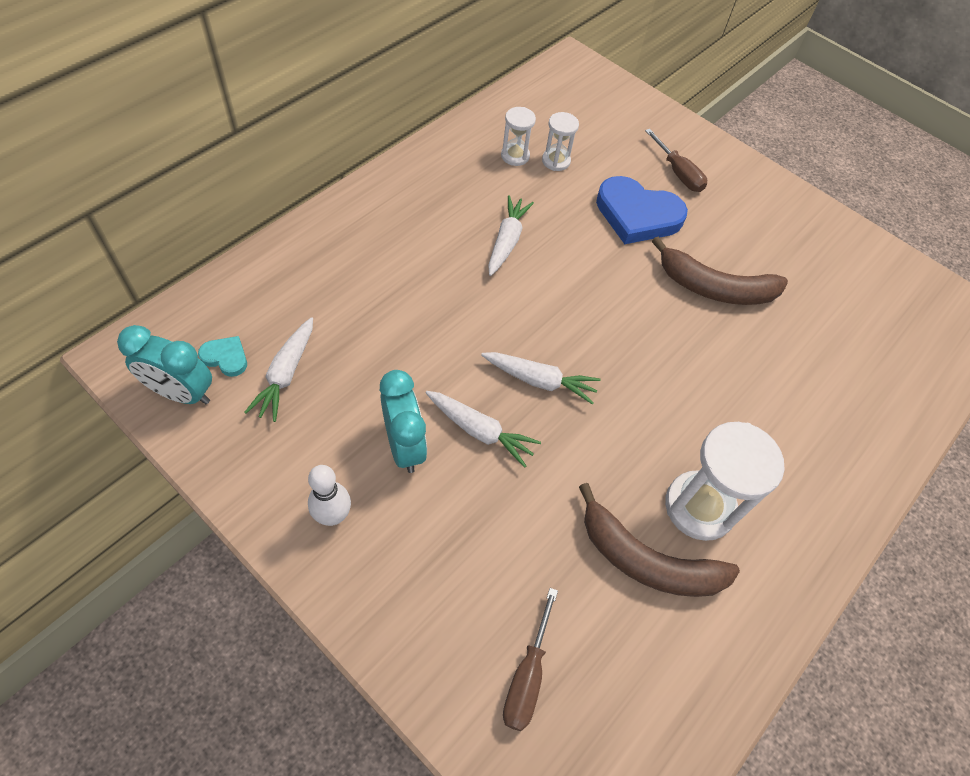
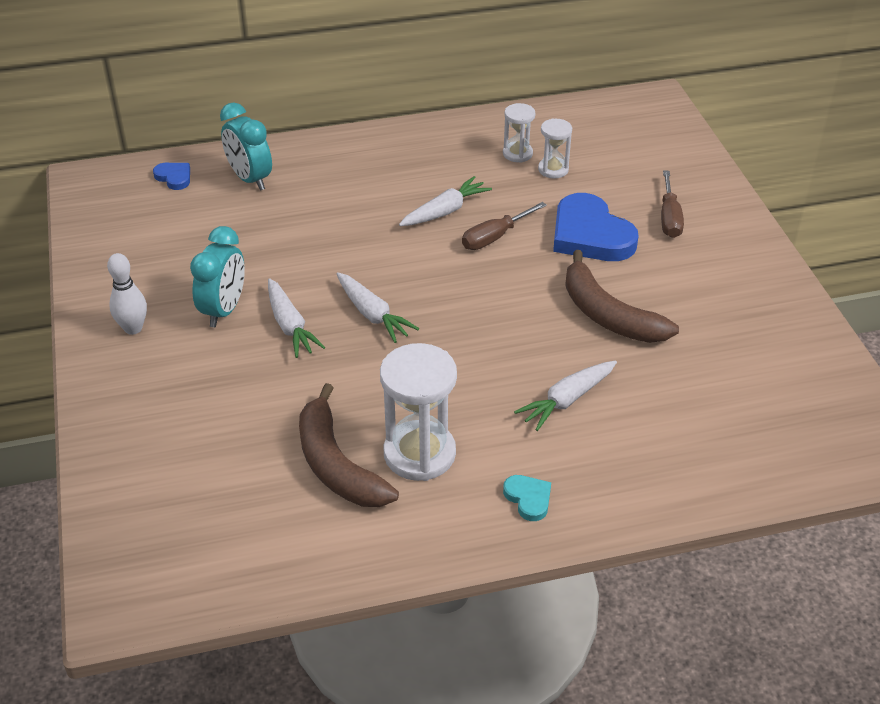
camera: 40 degrees right, 15 degrees down
(182, 393) = (103, 215): turquoise clock -> turquoise clock (250, 179)
(221, 312) = (174, 177): none -> blue heart
(226, 357) = (151, 206): turquoise heart -> turquoise heart (528, 498)
(286, 374) = (183, 232): white carrot -> white carrot (567, 400)
(527, 675) = (172, 483): brown screwdriver -> brown screwdriver (495, 237)

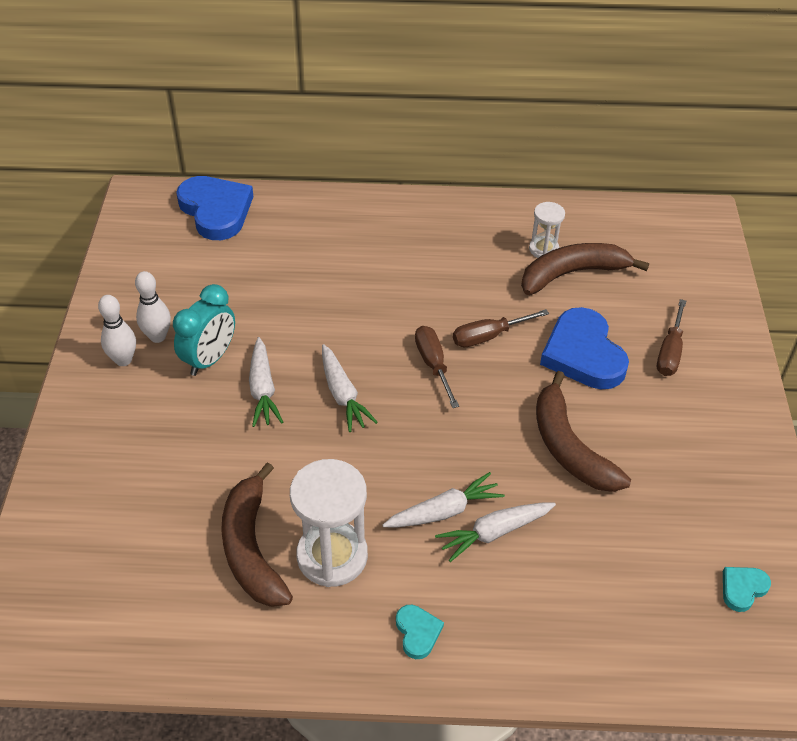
camera: 15 degrees right, 5 degrees up
(160, 301) = (157, 336): none -> white bowling pin
(174, 177) = (216, 210): blue heart -> blue heart, size x2.15
(250, 179) = (282, 226): turquoise clock -> none
(445, 211) = (451, 298): white carrot -> white carrot (444, 511)
(451, 272) = (433, 365): none -> brown screwdriver
(553, 169) = (572, 274): white hourglass -> brown banana
(809, 396) = (742, 589): none -> turquoise heart

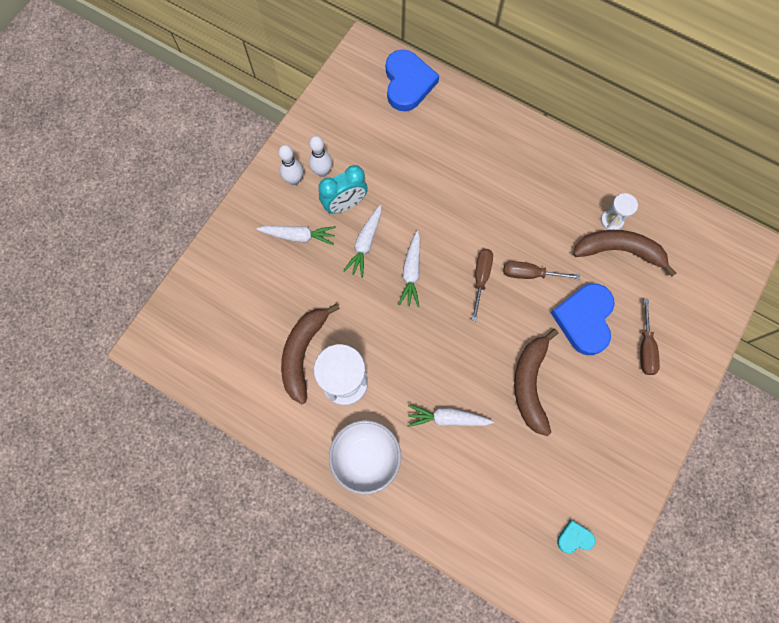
camera: 30 degrees right, 25 degrees up
(417, 632) = (366, 457): turquoise heart -> white bowl
(444, 511) = (426, 388): white carrot -> white carrot (299, 236)
(670, 351) = (645, 347): brown screwdriver -> brown screwdriver turned 45 degrees counterclockwise

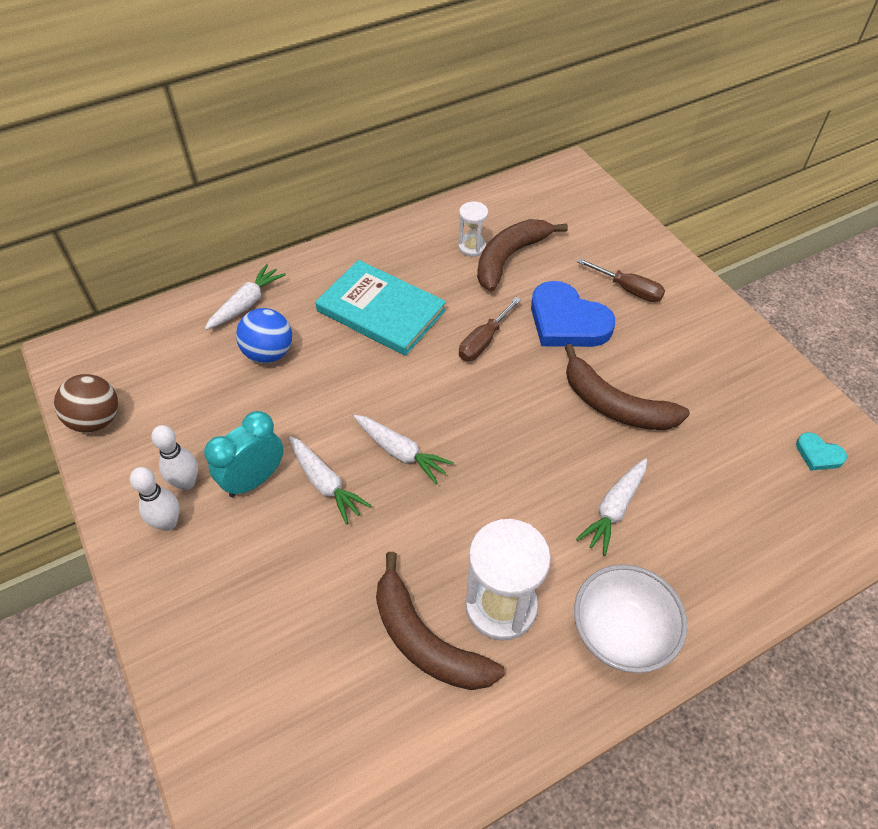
camera: 60 degrees left, 20 degrees down
(299, 236) = (253, 558): white carrot -> white carrot (246, 304)
(332, 98) = (96, 420): none -> brown ball
(345, 204) = (254, 479): turquoise clock -> turquoise clock turned 135 degrees counterclockwise
(408, 83) = (156, 334): blue heart -> none
(435, 153) = (269, 353): none -> blue ball
(480, 278) = (458, 388): brown screwdriver -> none
(513, 196) = (381, 310): none -> turquoise book
(574, 538) = (818, 454): turquoise heart -> turquoise heart turned 75 degrees counterclockwise

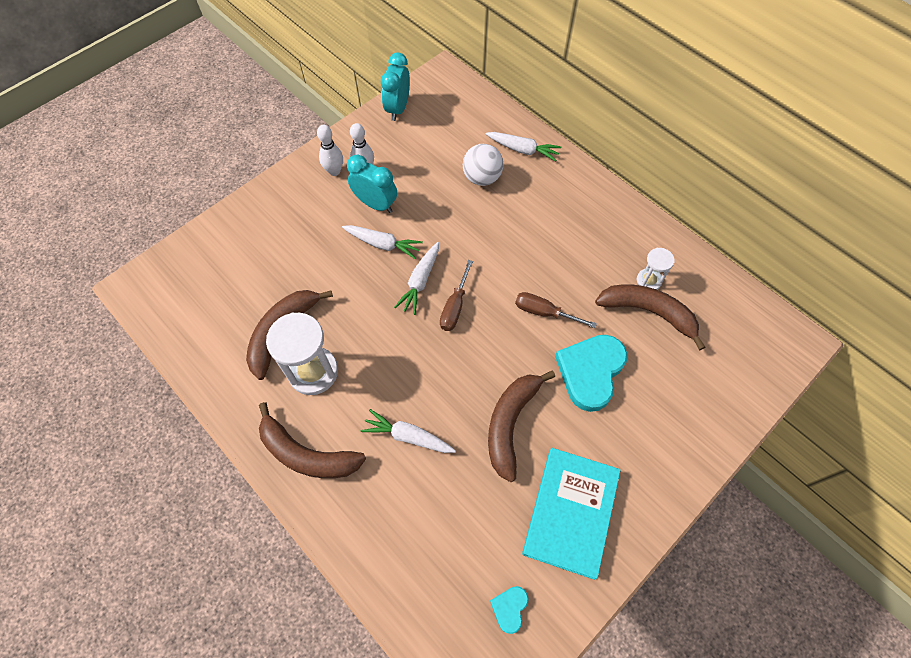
camera: 75 degrees right, 10 degrees up
(96, 420) = (398, 109): brown ball -> turquoise clock
(269, 353) = (482, 178): blue ball -> white ball
(325, 484) = (383, 244): white carrot -> white carrot turned 105 degrees counterclockwise
(381, 310) = (549, 234): turquoise book -> turquoise book (571, 512)
(567, 321) = (590, 372): blue heart -> turquoise heart
(621, 633) = (307, 454): white bowl -> brown banana
(628, 289) = (651, 418): brown screwdriver -> brown screwdriver (455, 306)

